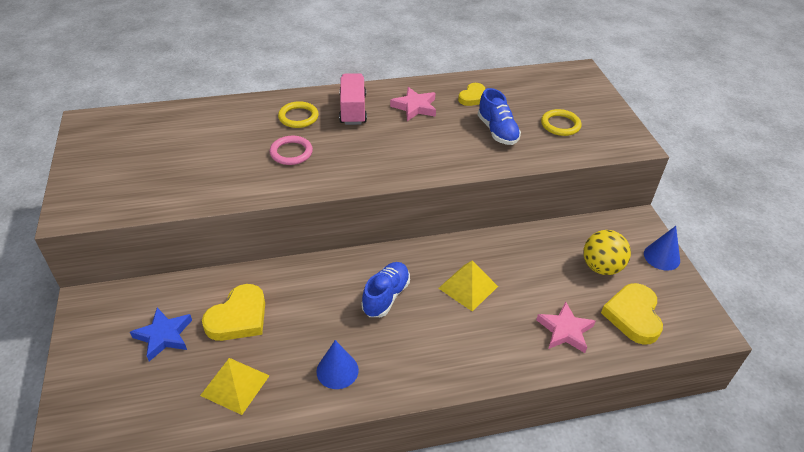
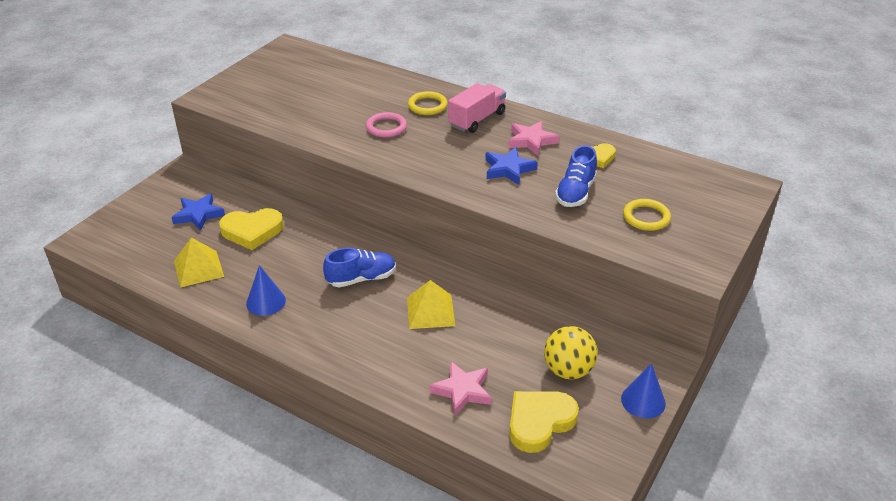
camera: 45 degrees right, 5 degrees down
(431, 138) = (508, 169): none -> blue star

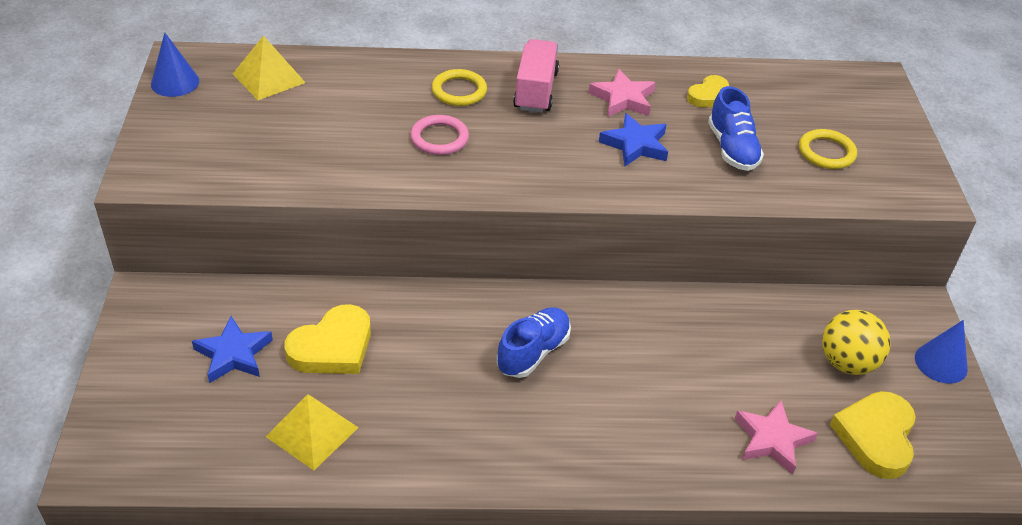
camera: 35 degrees left, 5 degrees up
(266, 302) = (448, 437): blue cone -> blue cone (175, 82)
(430, 311) = (649, 358): yellow pyramid -> yellow pyramid (269, 78)

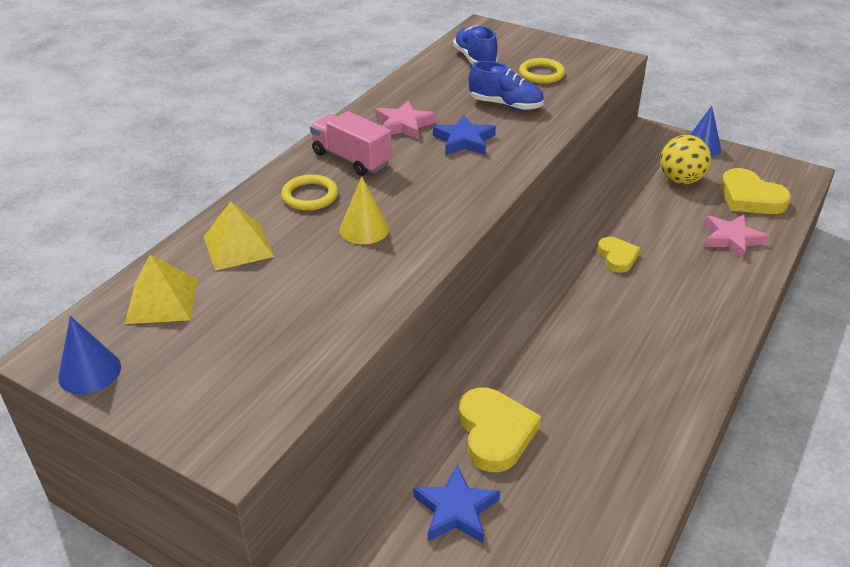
camera: 55 degrees left, 5 degrees down
(312, 432) = (592, 485): yellow pyramid -> yellow pyramid (238, 246)
(439, 138) = (364, 229): pink ring -> yellow cone
(533, 352) = (581, 314): blue shoe -> blue shoe (475, 59)
(710, 96) = (438, 90): yellow heart -> yellow heart (617, 257)

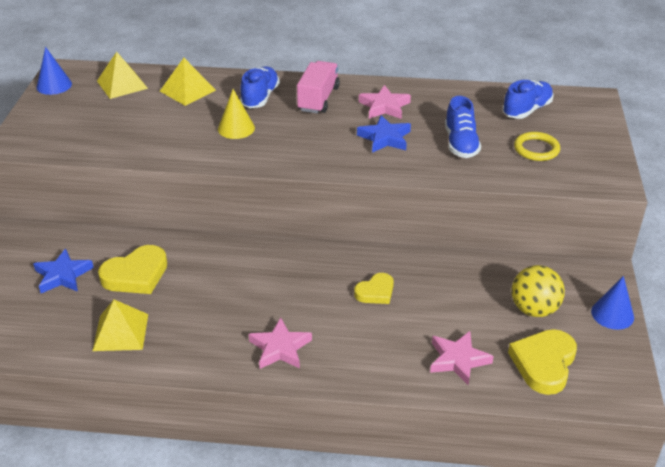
camera: 65 degrees right, 0 degrees up
(310, 196) = (260, 97): yellow ring -> blue shoe
(600, 471) = (121, 332): none -> yellow pyramid
(677, 344) = (280, 348): none -> pink star

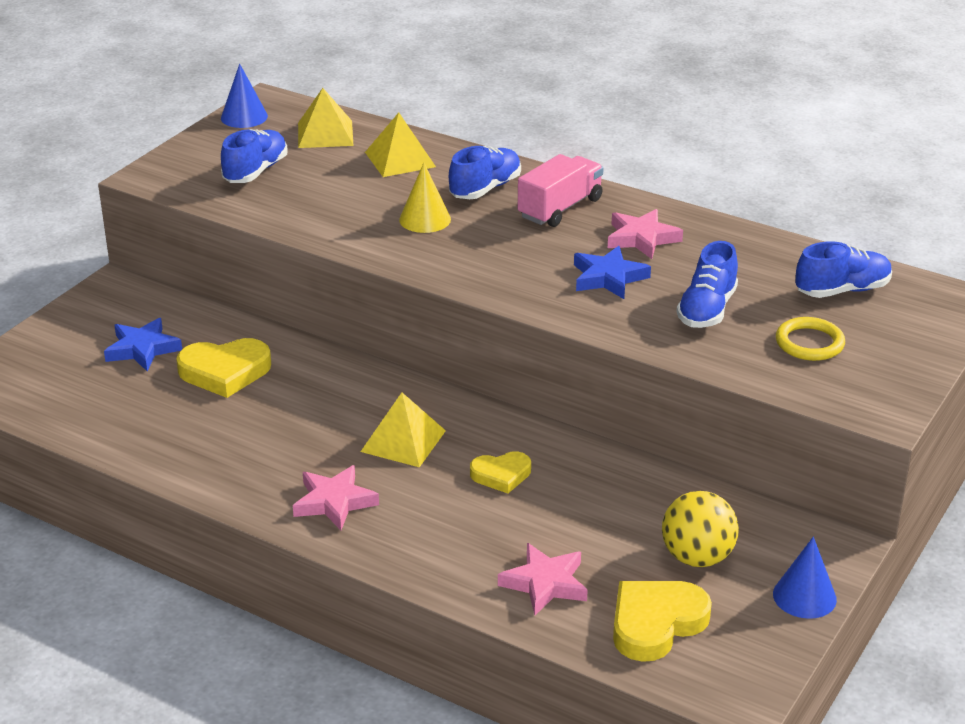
camera: 25 degrees right, 5 degrees down
(91, 123) = (255, 171): none -> blue shoe
(121, 332) = (165, 429): yellow pyramid -> yellow pyramid (403, 441)

